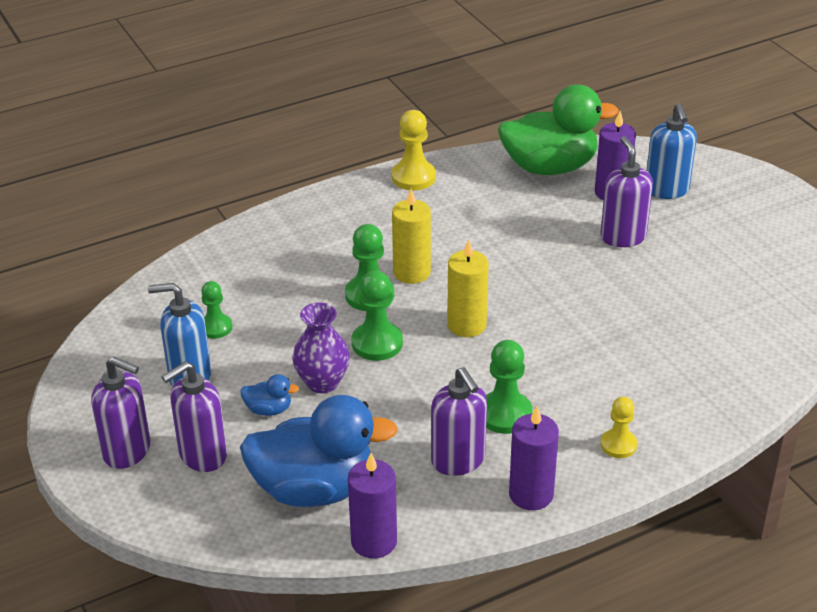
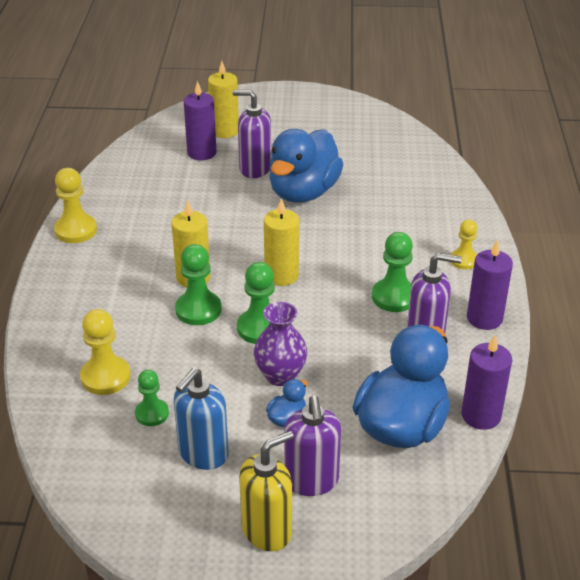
camera: 60 degrees left, 0 degrees up
(127, 451) = (267, 531): purple soap dispenser -> yellow soap dispenser
(239, 282) = (105, 377): none -> yellow pawn
(549, 167) = (141, 165): green duck -> none
(617, 285) = (303, 192): none -> blue duck
(667, 190) = (224, 131): blue soap dispenser -> yellow candle

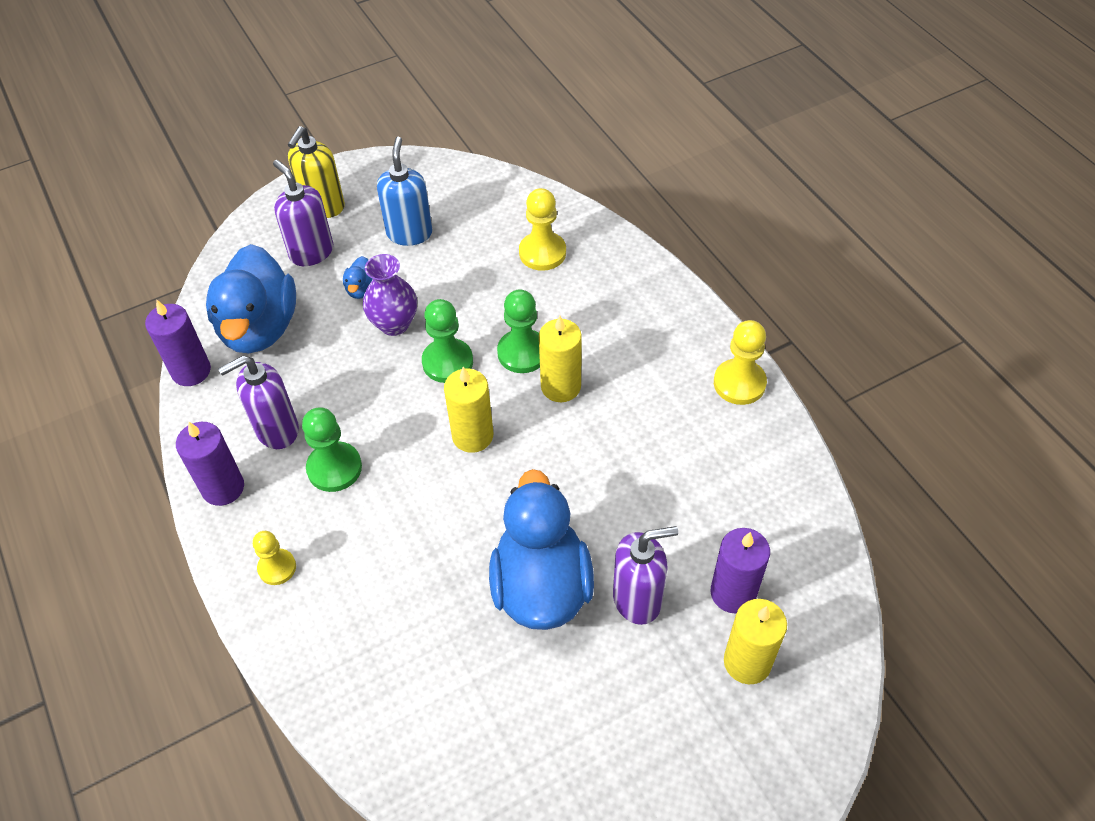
camera: 150 degrees right, 15 degrees up
(152, 413) = (476, 243): green pawn -> none

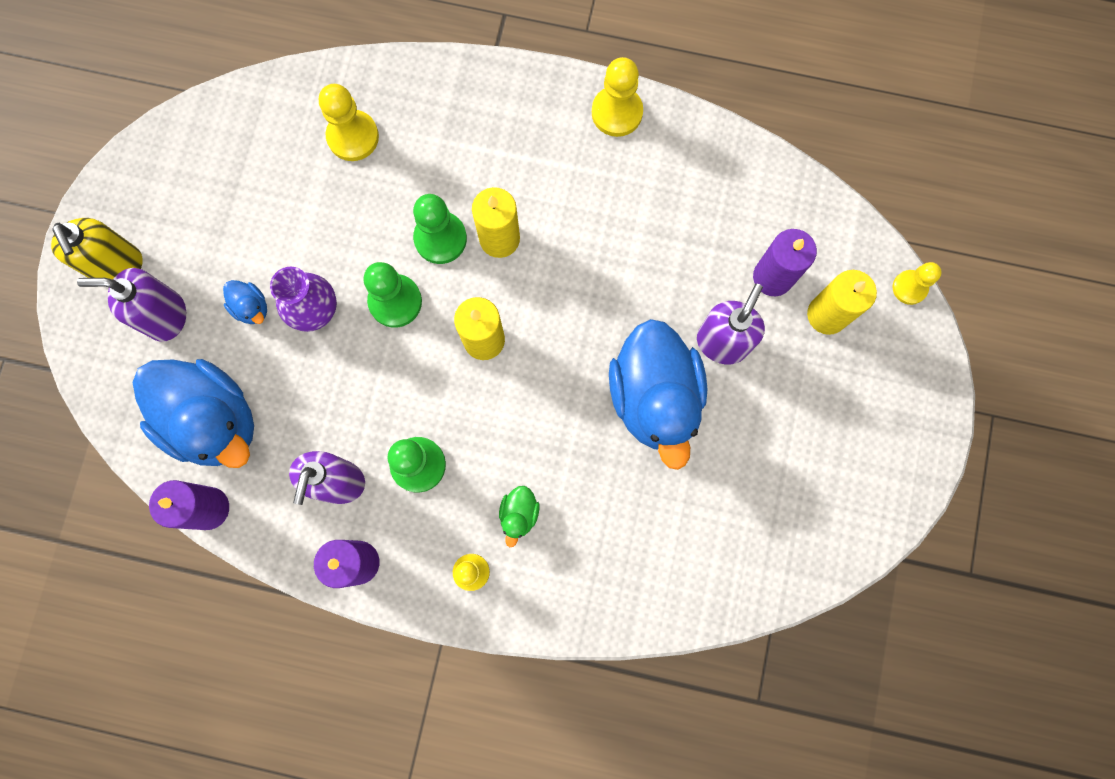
camera: 50 degrees left, 25 degrees up
(353, 564) = (519, 514): none -> green duck
(409, 233) = (224, 221): blue soap dispenser -> none
(541, 586) = (655, 398): blue duck -> blue duck turned 135 degrees counterclockwise
(845, 712) = (909, 288): none -> yellow pawn

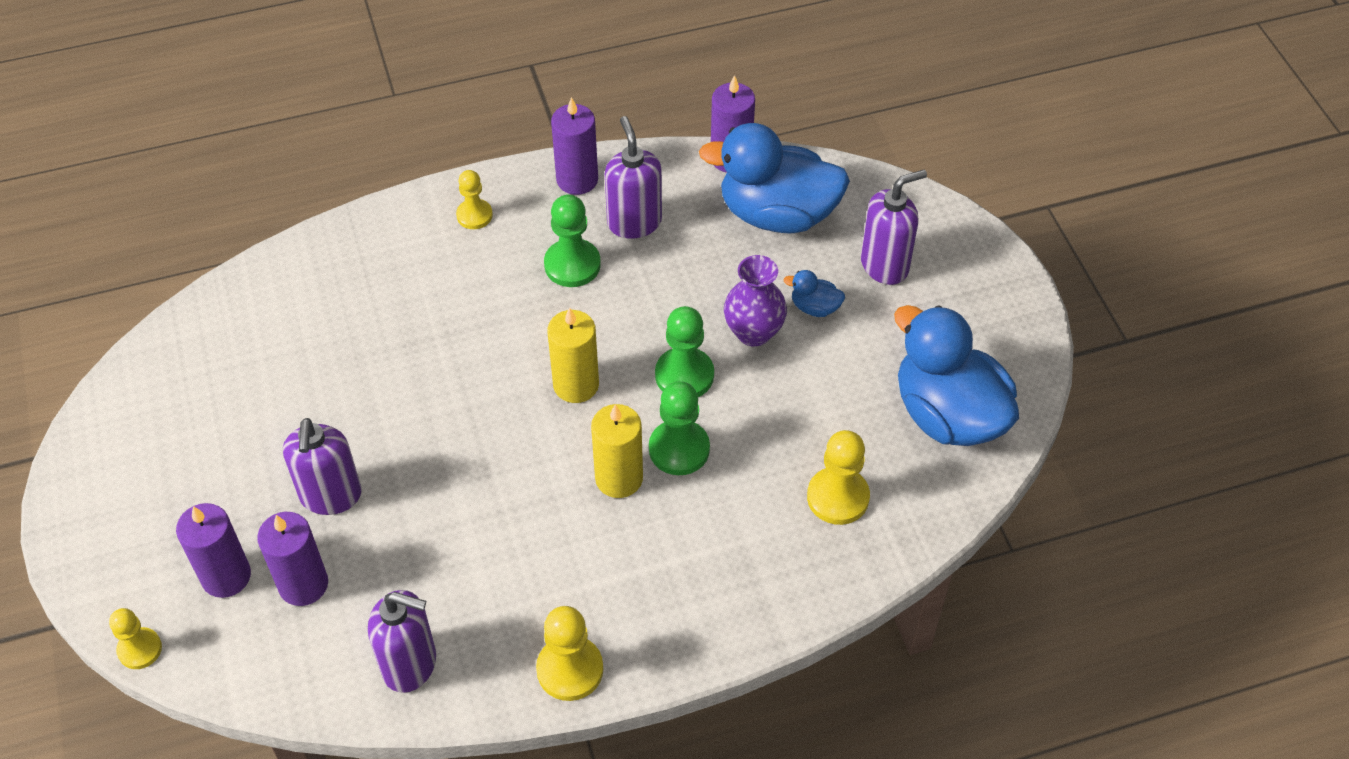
camera: 150 degrees right, 25 degrees down
(119, 267) = (961, 281): yellow soap dispenser -> none
(519, 514) = (456, 271): green duck -> none
(655, 398) = (377, 416): blue duck -> blue duck (948, 415)
(723, 174) = (410, 664): none -> purple soap dispenser
(827, 315) = (226, 576): yellow candle -> purple candle

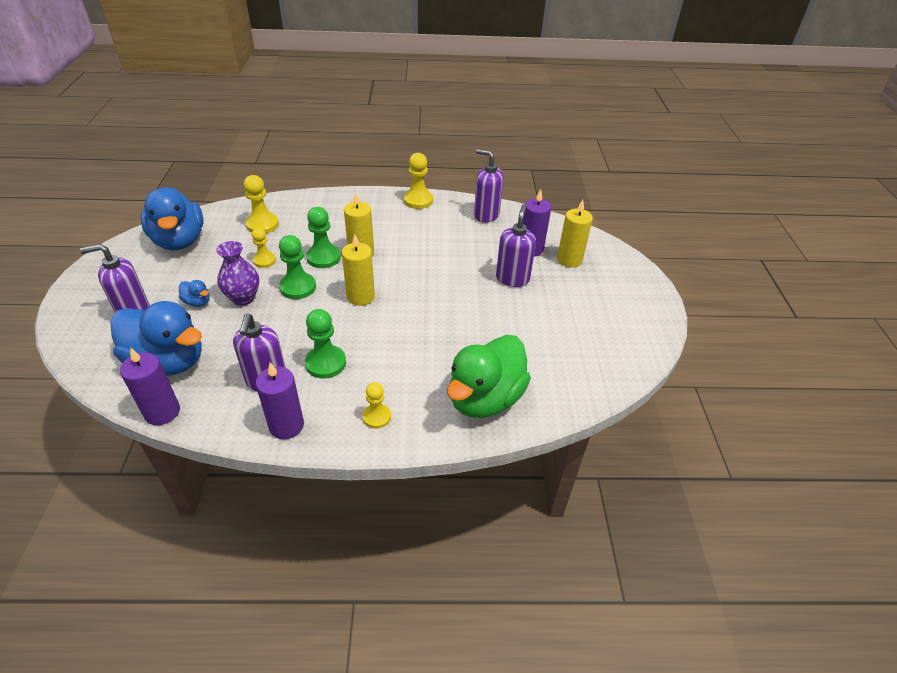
camera: 165 degrees left, 10 degrees down
(140, 649) = (610, 244): yellow pawn -> yellow pawn (264, 260)
(226, 576) = (569, 260): purple candle -> yellow candle
(342, 271) = (485, 398): none -> green duck

